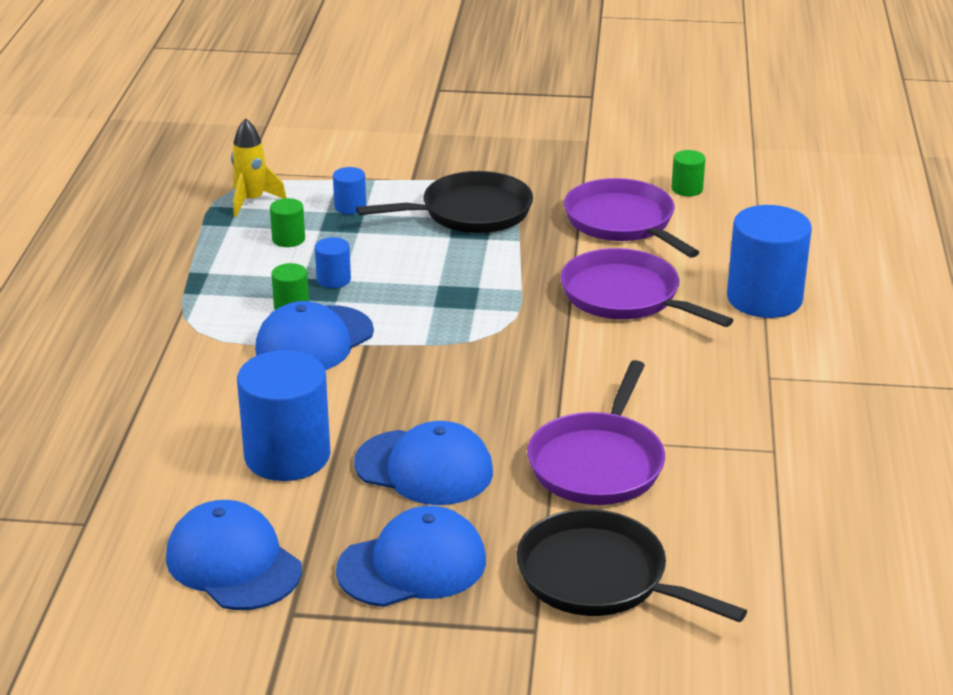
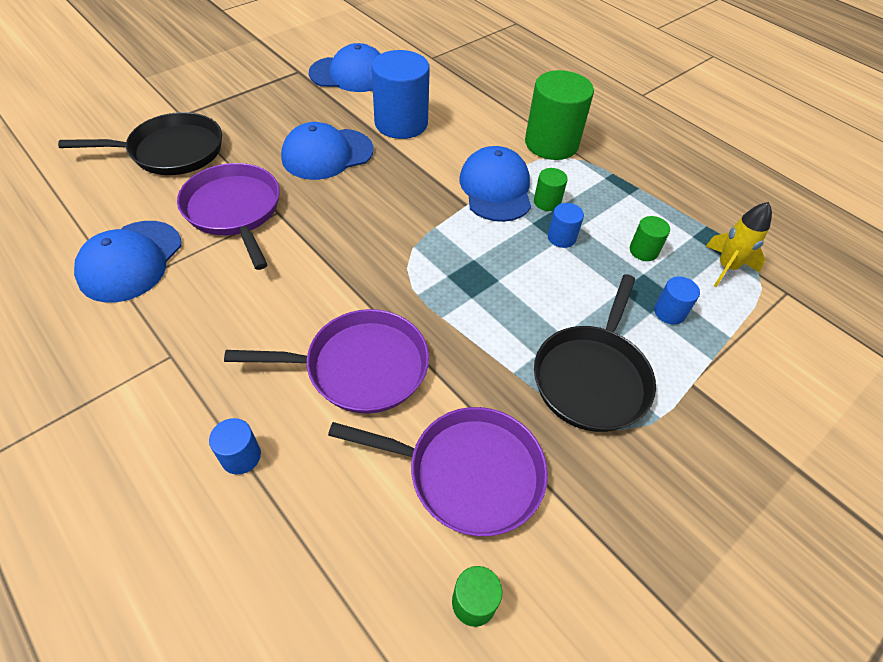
camera: 130 degrees right, 20 degrees up
(179, 345) = (551, 143): none -> green cylinder
(412, 565) = (271, 111): blue cap -> blue cap (130, 261)
(764, 299) = (241, 456): blue cylinder -> blue cylinder, size x0.46

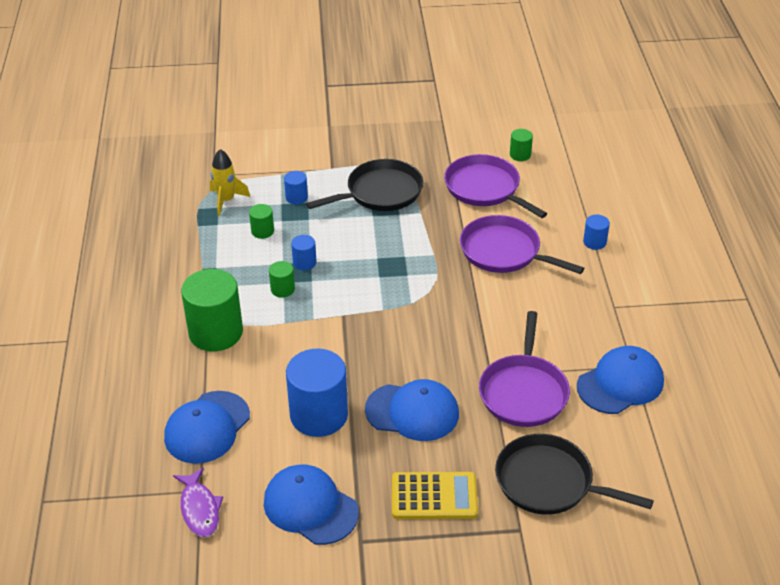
camera: 140 degrees left, 10 degrees down
(264, 110) = (434, 496): none -> yellow calculator
(421, 50) = (199, 509): none -> purple fish
(496, 188) = (307, 316): blue cap -> blue cap (207, 427)

